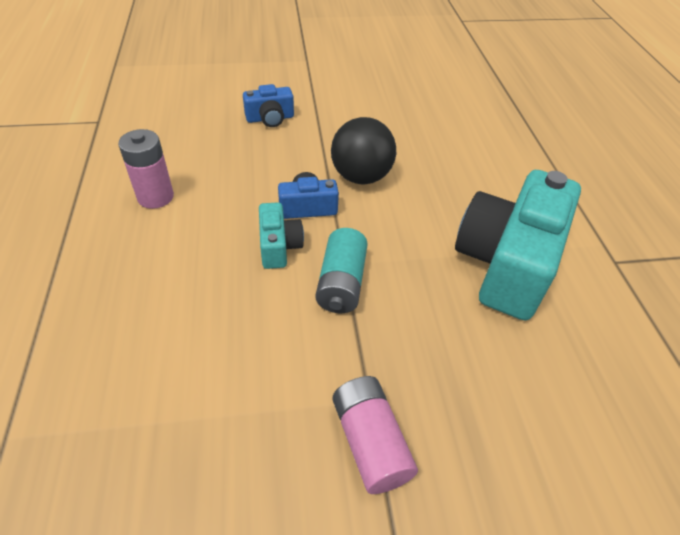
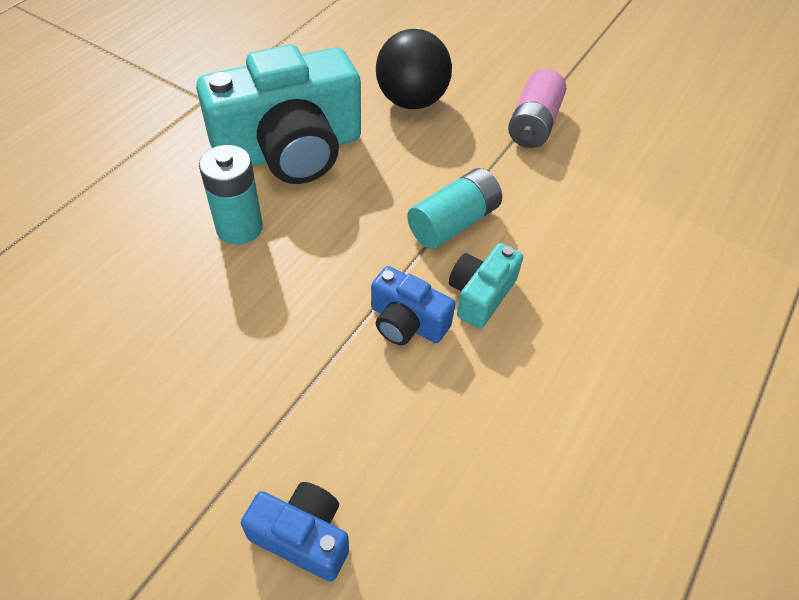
camera: 140 degrees left, 5 degrees up
(155, 197) = (586, 468): pink battery -> none
(361, 177) = (300, 323): black ball -> black ball (411, 101)
(456, 199) = (239, 227): none -> turquoise battery

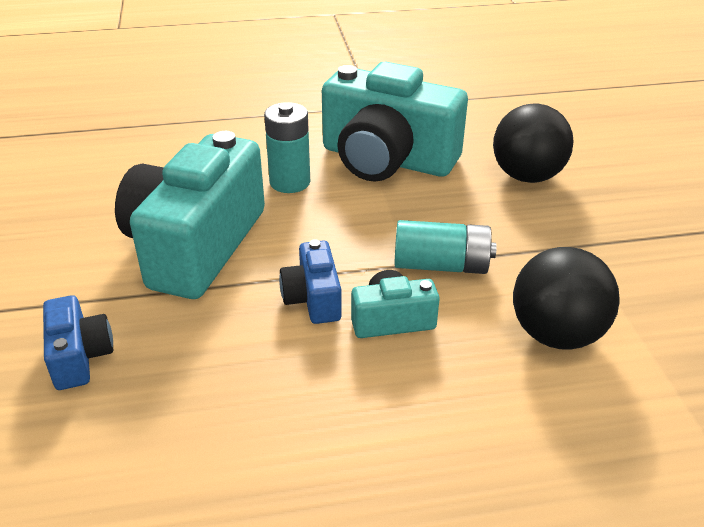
camera: 50 degrees right, 15 degrees down
(246, 351) = (195, 245): none -> turquoise camera
(533, 124) = (619, 244): pink battery -> none
(582, 225) = (556, 334): none -> black ball

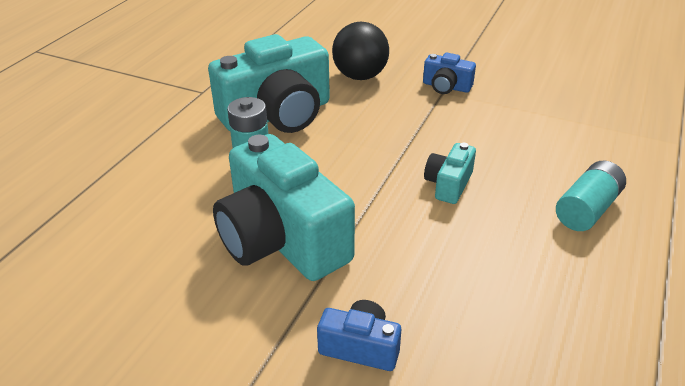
camera: 55 degrees left, 0 degrees up
(313, 298) = (398, 207): blue camera -> blue camera (446, 87)
(441, 265) = (414, 144): turquoise battery -> turquoise battery (587, 209)
(556, 334) = (509, 135): black ball -> none

